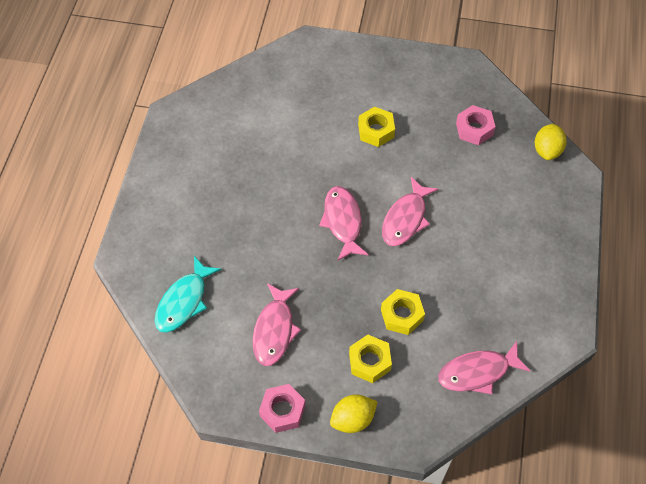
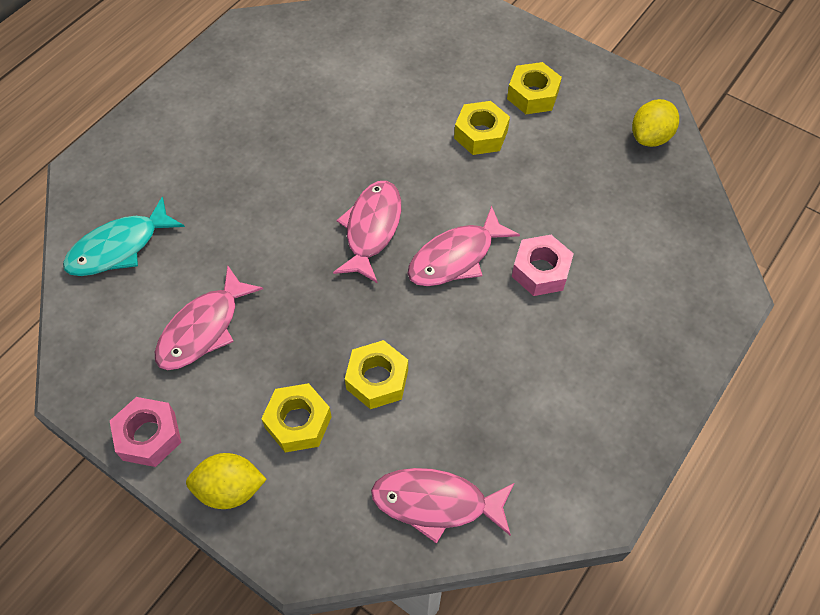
camera: 25 degrees right, 0 degrees up
(394, 91) = (532, 95): none -> yellow nut
(474, 129) = (614, 179): pink nut -> pink nut (540, 271)
(547, 150) = (703, 243): yellow lemon -> yellow lemon (650, 137)

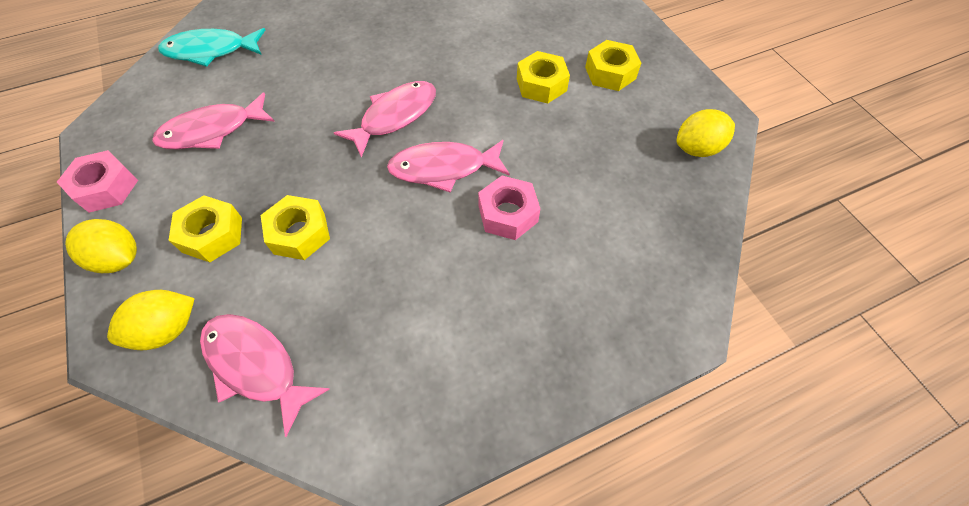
camera: 30 degrees right, 0 degrees up
(334, 519) = (167, 329): none -> yellow lemon

